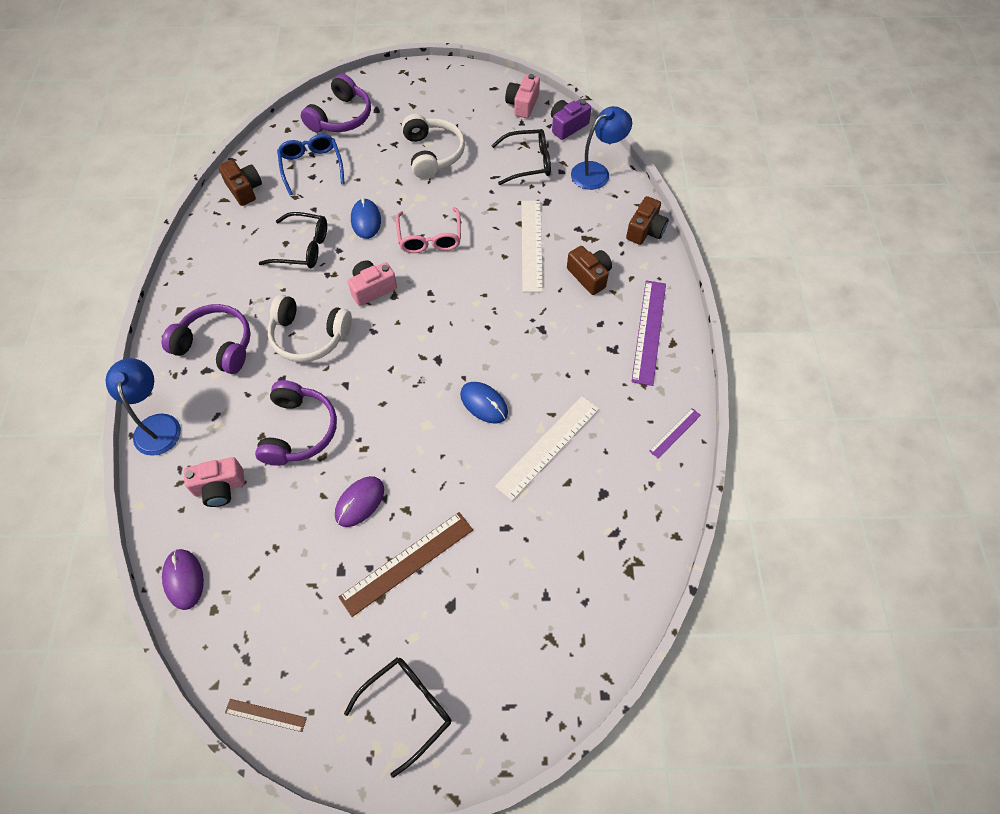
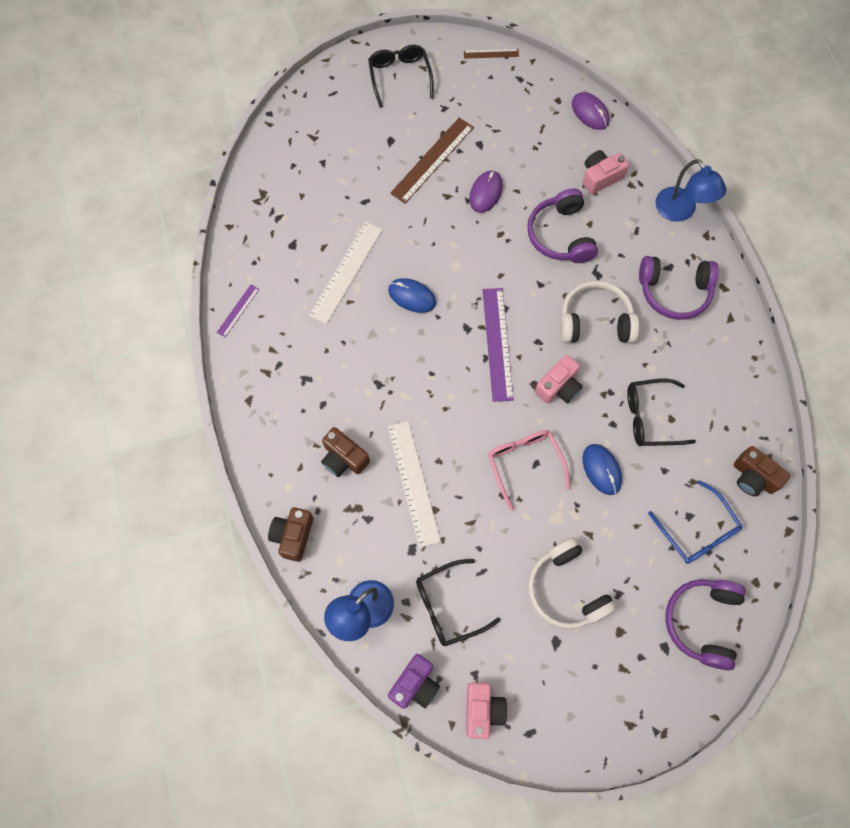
camera: 165 degrees right, 10 degrees up
(407, 709) = (400, 77): black glasses -> black glasses turned 135 degrees clockwise
(649, 331) = (273, 407): purple ruler -> purple ruler (497, 343)

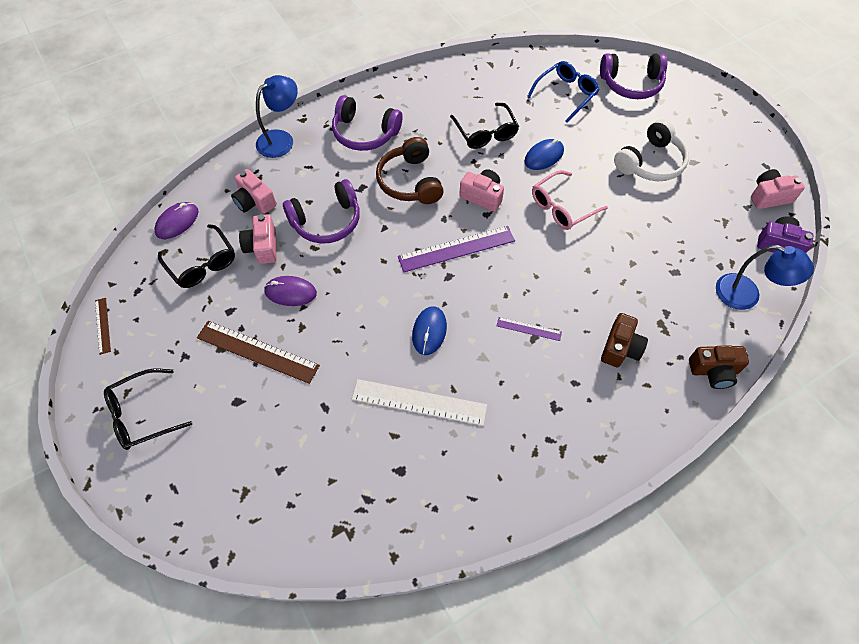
camera: 105 degrees left, 10 degrees down
(238, 310) = (501, 506): purple ruler -> purple ruler (528, 329)
(413, 483) = (616, 284): white ruler -> none
(448, 605) = (706, 235): black glasses -> black glasses (202, 264)
(543, 177) = (262, 247): none -> pink camera
(595, 321) = (410, 181): white headphones -> brown headphones
(674, 292) = (365, 133): purple headphones -> purple headphones turned 120 degrees clockwise
(753, 477) = (510, 69): brown camera -> none

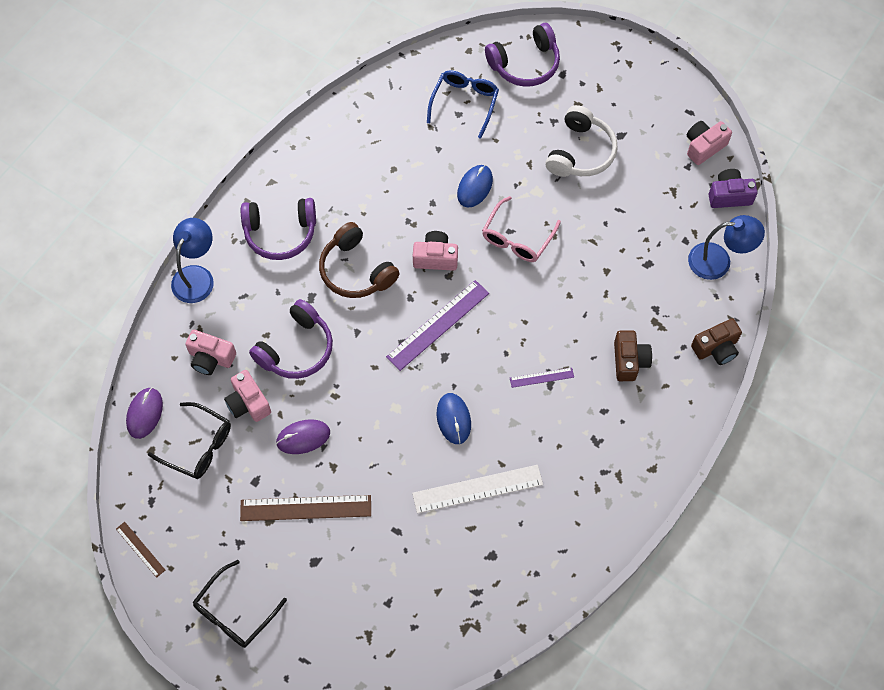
camera: 25 degrees left, 5 degrees up
(485, 133) = (404, 182): black glasses -> none

